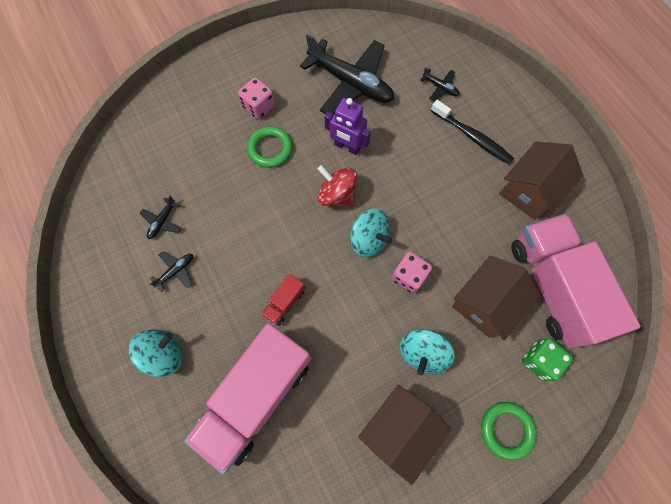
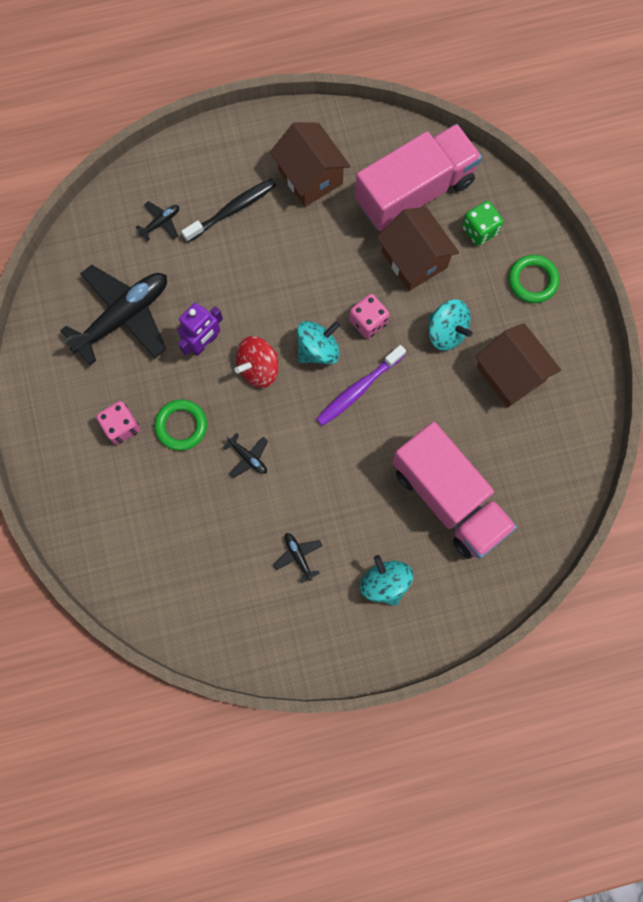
camera: 75 degrees left, 5 degrees up
(162, 221) = (236, 561): black plane -> black plane (248, 457)
(284, 302) = (363, 450): red truck -> none
(341, 284) = (358, 389): none -> purple toothbrush
(553, 286) = (414, 192): pink truck -> pink truck turned 150 degrees clockwise

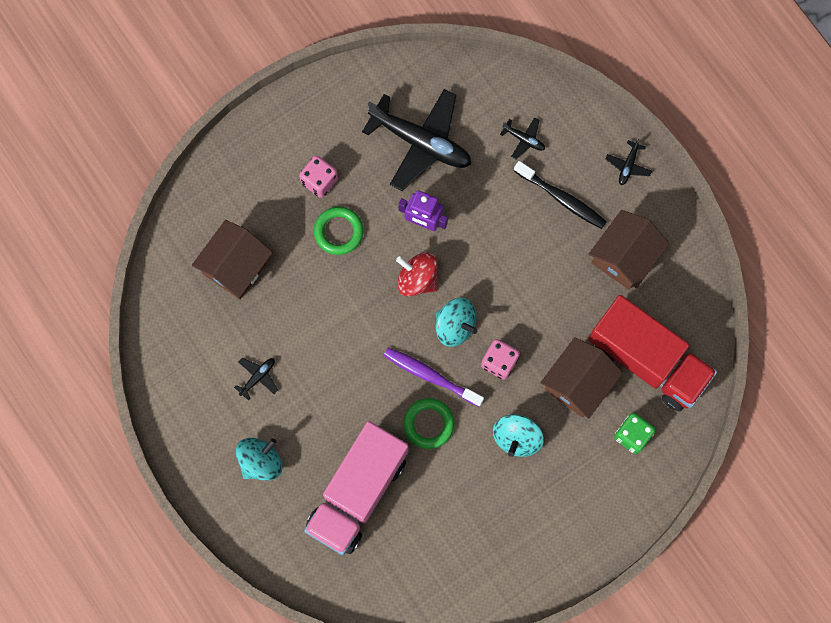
camera: 70 degrees right, 0 degrees up
(248, 457) = (331, 300): black plane -> black plane (628, 165)
(414, 192) = (647, 360): pink truck -> red truck
(510, 374) = (498, 511): brown house -> brown house (236, 266)
(532, 280) = (600, 502): green ring -> green ring (428, 424)

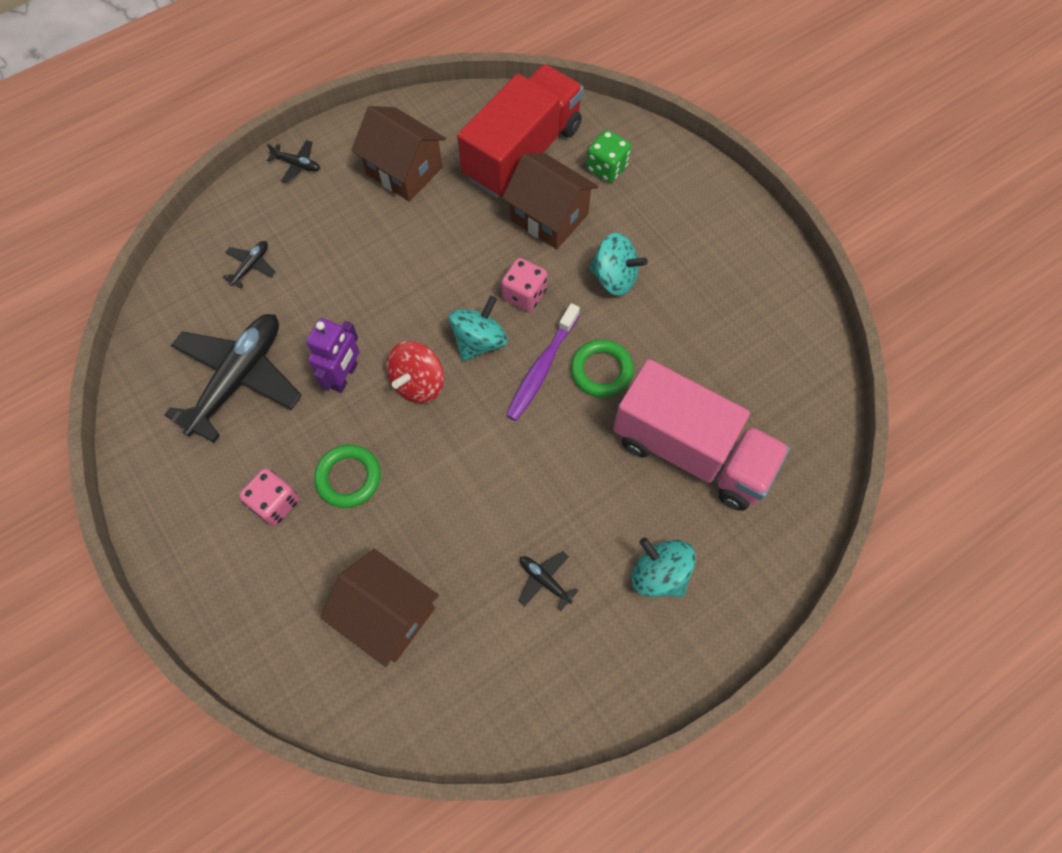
camera: 90 degrees left, 10 degrees down
(562, 198) = (329, 228): black toothbrush -> none

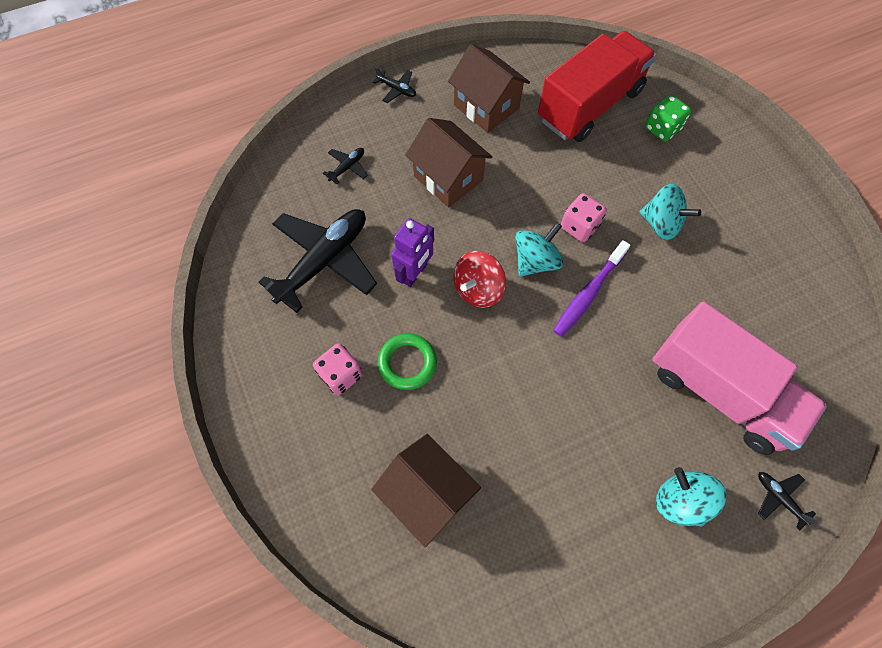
camera: 10 degrees right, 0 degrees up
(544, 580) = (573, 487): black plane -> black plane (779, 498)
(549, 217) = (607, 163): brown house -> brown house (448, 178)
(601, 370) = (642, 304): green ring -> none

